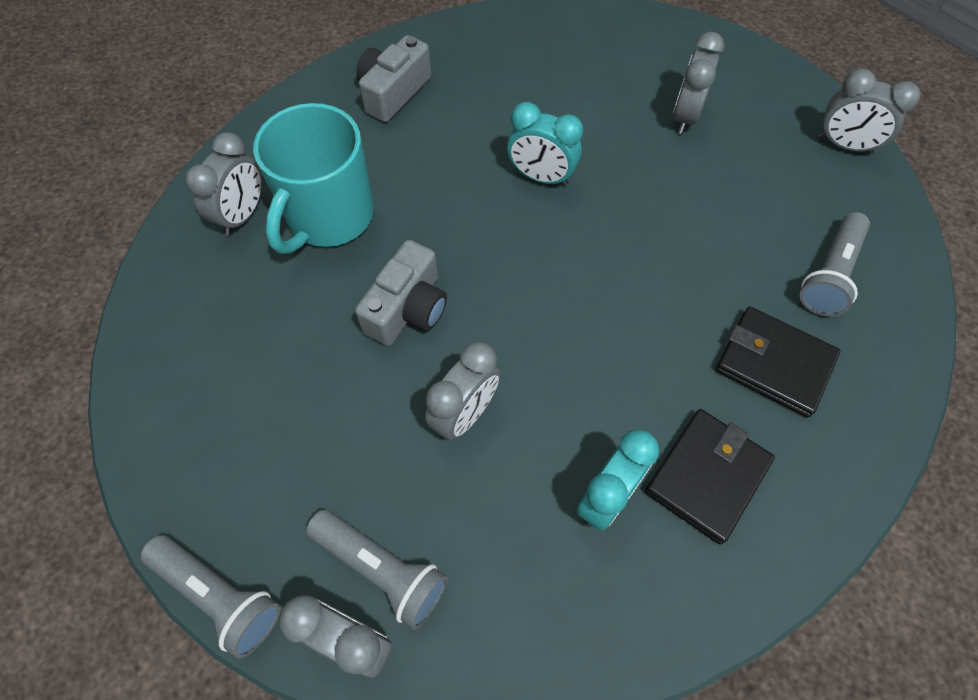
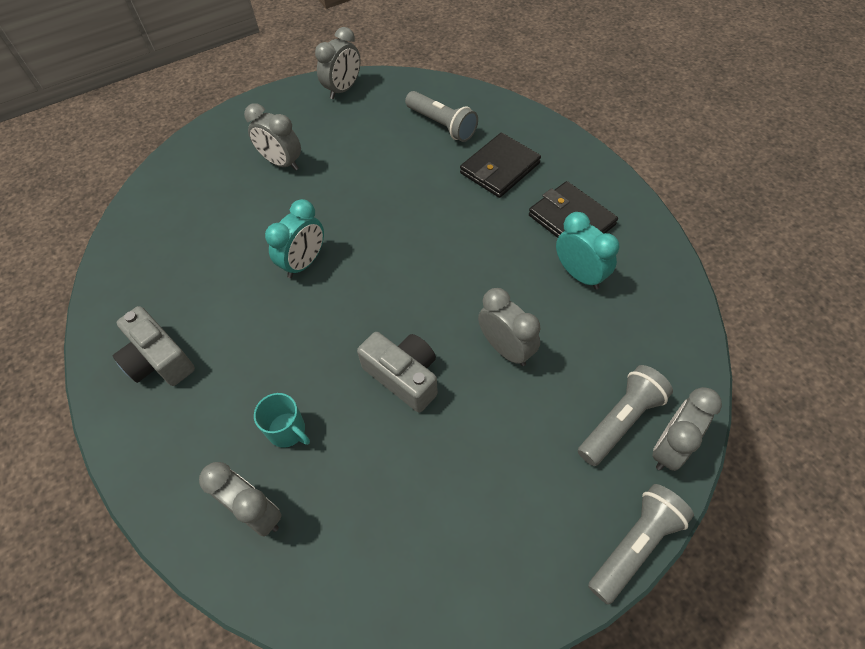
camera: 75 degrees left, 5 degrees down
(329, 217) = (288, 431): turquoise mug -> turquoise mug, size x0.46

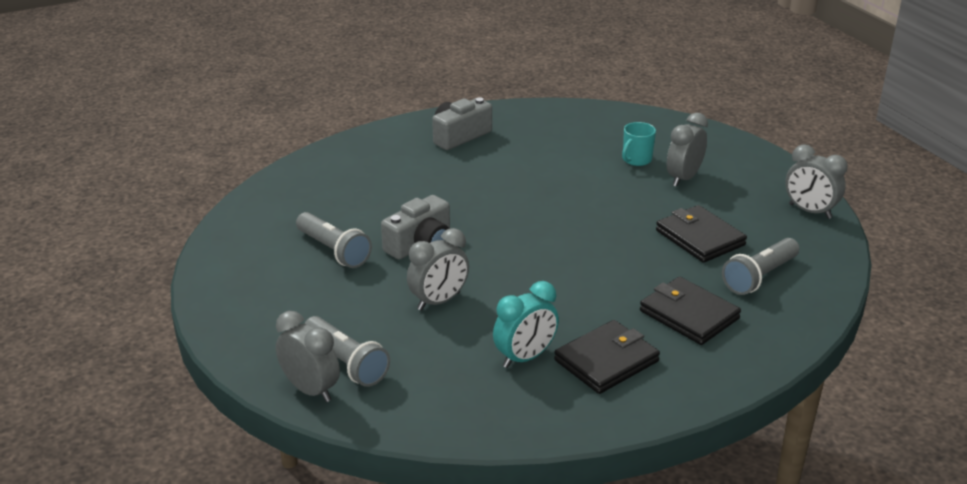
camera: 90 degrees right, 25 degrees down
(256, 513) = (322, 182): grey clock -> none
(288, 431) = (383, 192): turquoise mug -> turquoise mug (636, 160)
(304, 263) = (552, 194): turquoise clock -> none
(385, 156) = (700, 238): none -> black wallet
(635, 545) = (231, 354): grey flashlight -> grey flashlight (333, 250)

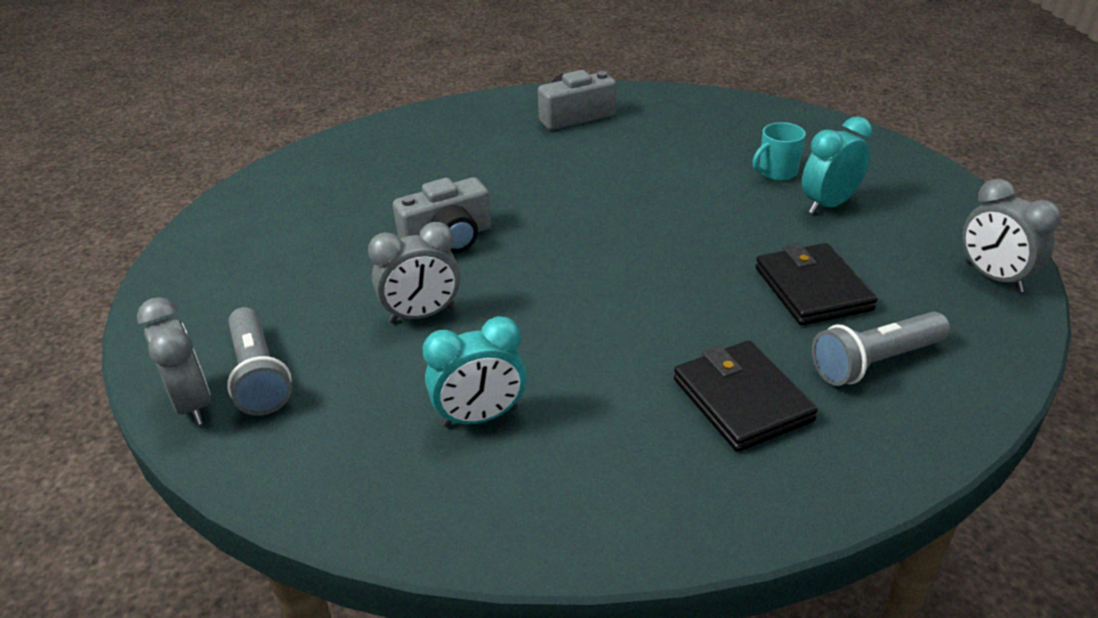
camera: 20 degrees right, 5 degrees up
(333, 250) = (345, 228): grey flashlight -> none
(606, 361) = (587, 447): black wallet -> none
(683, 178) = (828, 204): grey clock -> turquoise clock

